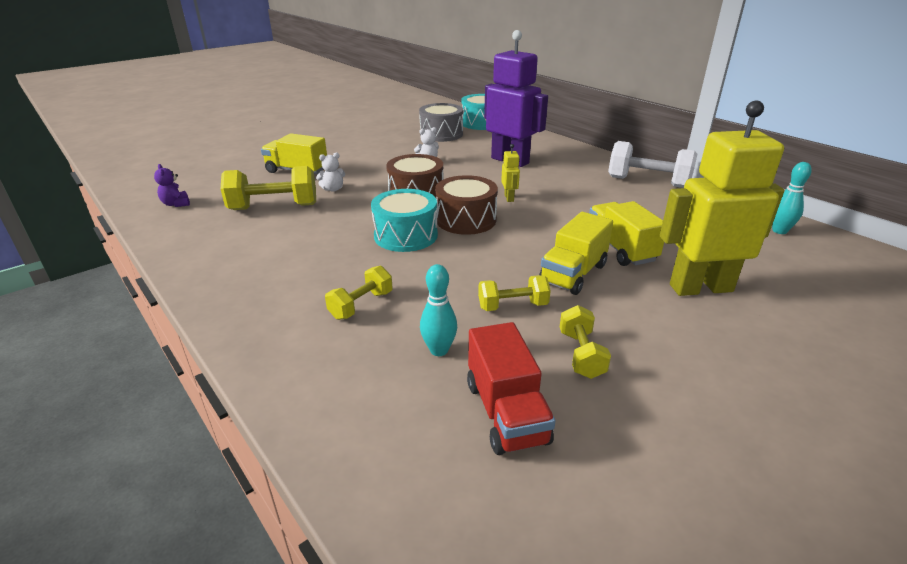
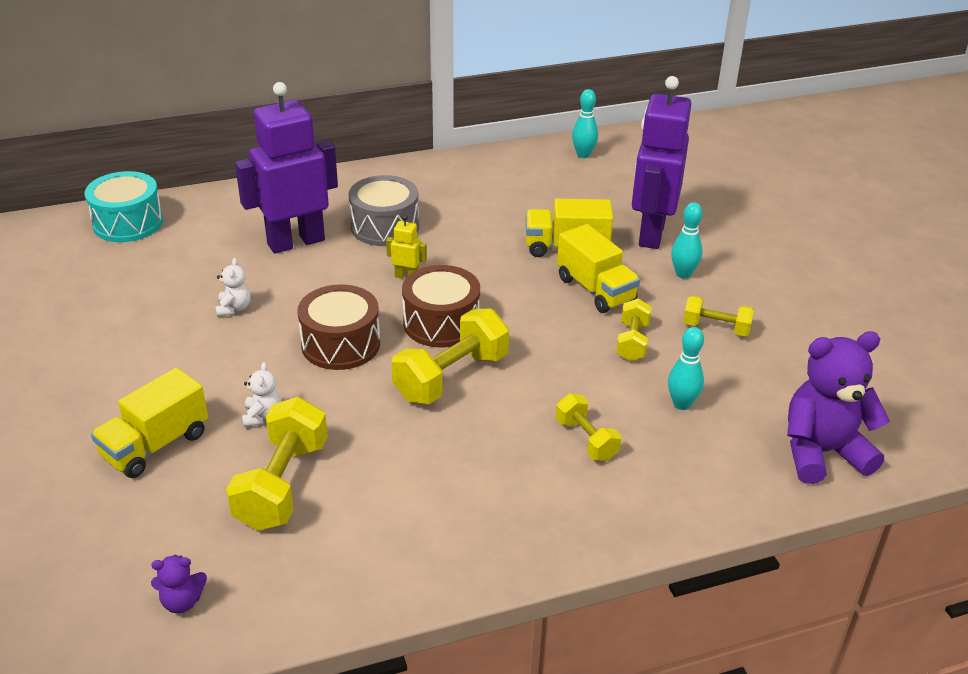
camera: 70 degrees left, 5 degrees up
(406, 235) = (451, 377): turquoise drum -> yellow dumbbell
(410, 474) = (822, 452): none -> purple teddy bear
(441, 134) = (136, 270): grey drum -> grey drum (385, 227)
(506, 412) = (771, 388): red truck -> none
(648, 182) = (437, 175): white dumbbell -> none
(654, 318) = (683, 274): none -> turquoise bowling pin
(700, 288) = (651, 233): yellow robot -> purple robot

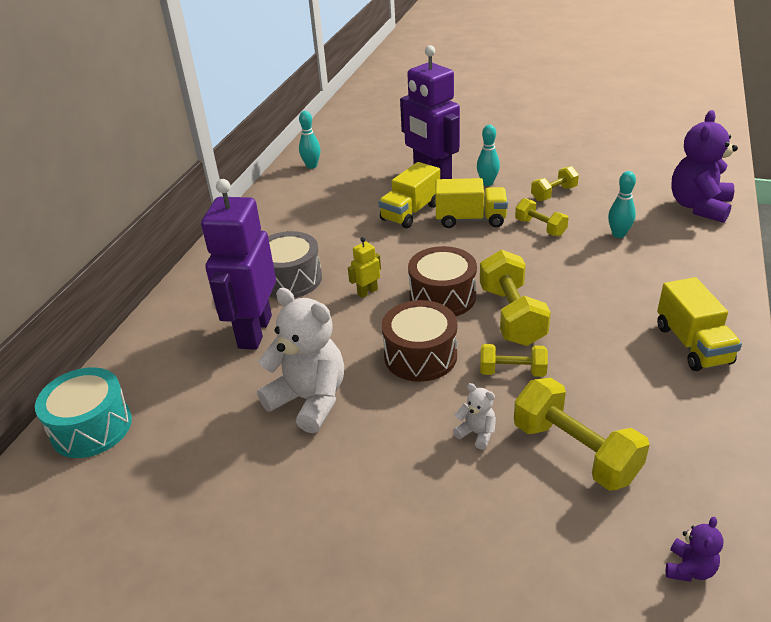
camera: 50 degrees left, 0 degrees up
(155, 445) = (462, 518): yellow truck -> yellow truck (692, 344)
(234, 308) = (309, 400): white teddy bear -> white teddy bear, size x2.24
(586, 440) = (627, 284): yellow dumbbell -> yellow dumbbell (512, 371)

